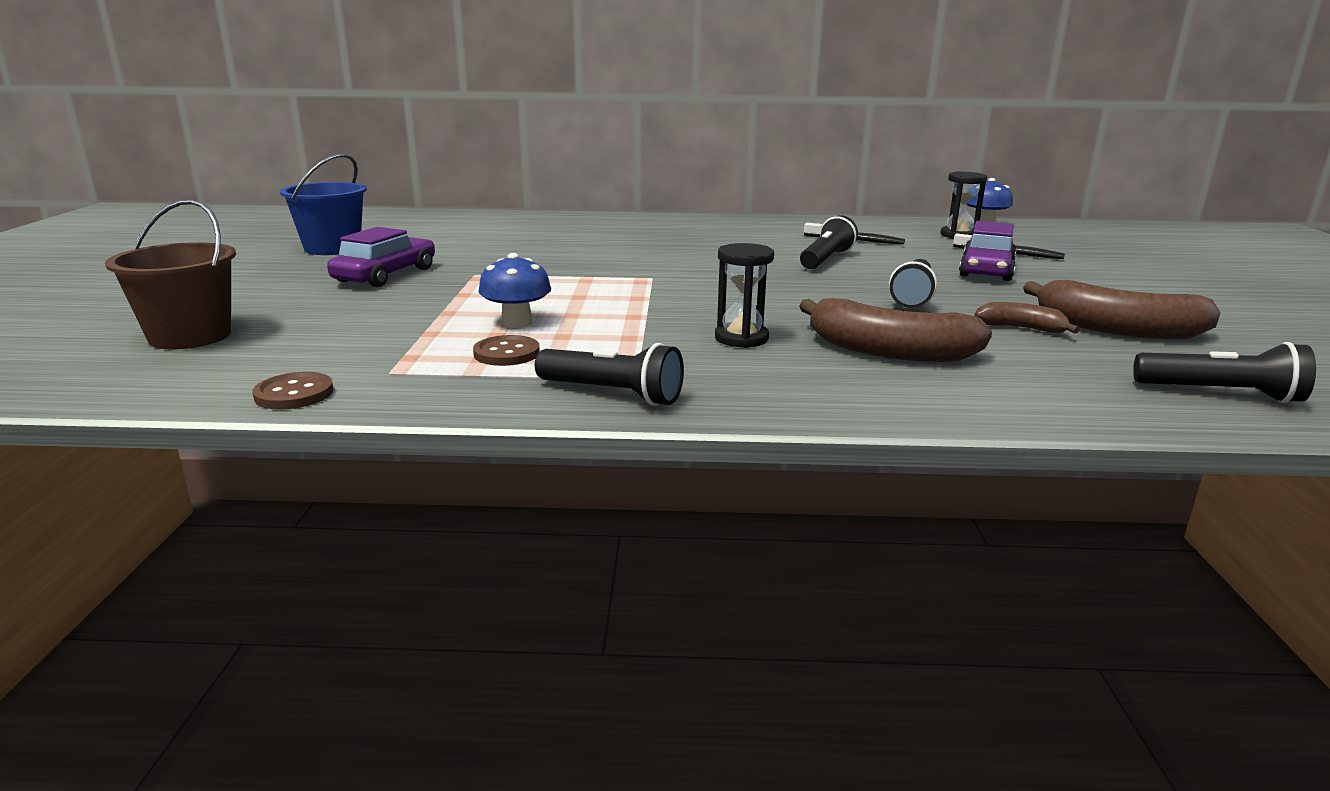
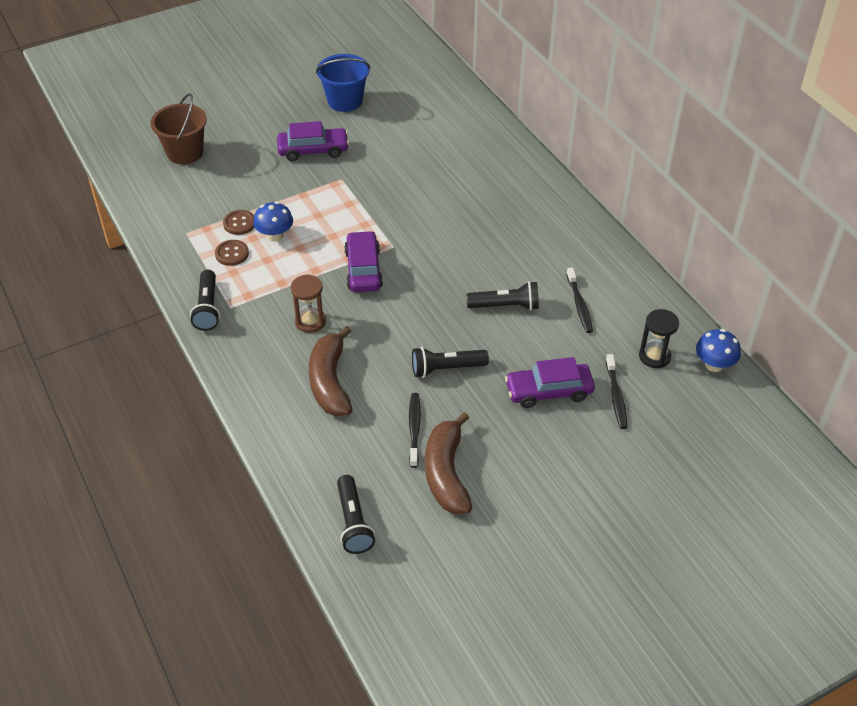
camera: 60 degrees right, 25 degrees up
(294, 394) = (149, 221): brown button -> brown button (239, 223)
(672, 296) = (363, 269): none -> purple car
(741, 338) = (310, 322): black hourglass -> brown hourglass
(1021, 328) = (414, 429): brown banana -> black toothbrush

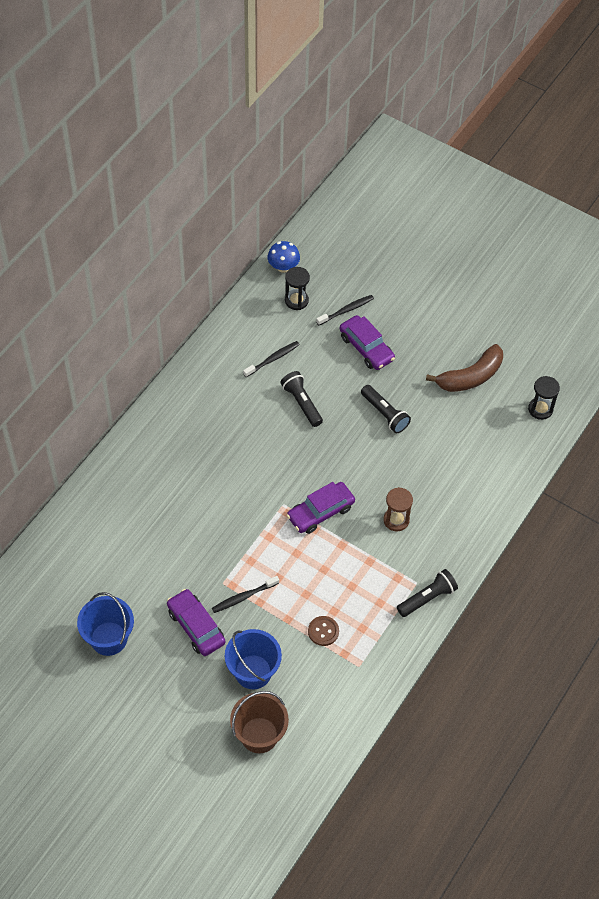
camera: 120 degrees left, 10 degrees up
(232, 254) = (361, 616): brown button -> none
(242, 168) = (253, 672): none -> blue bucket
(275, 235) = (321, 596): blue mushroom -> none
(330, 382) = (442, 478): brown banana -> none
(353, 522) = (540, 409): black flashlight -> black hourglass
(414, 429) = (448, 409): black toothbrush -> black toothbrush (243, 597)

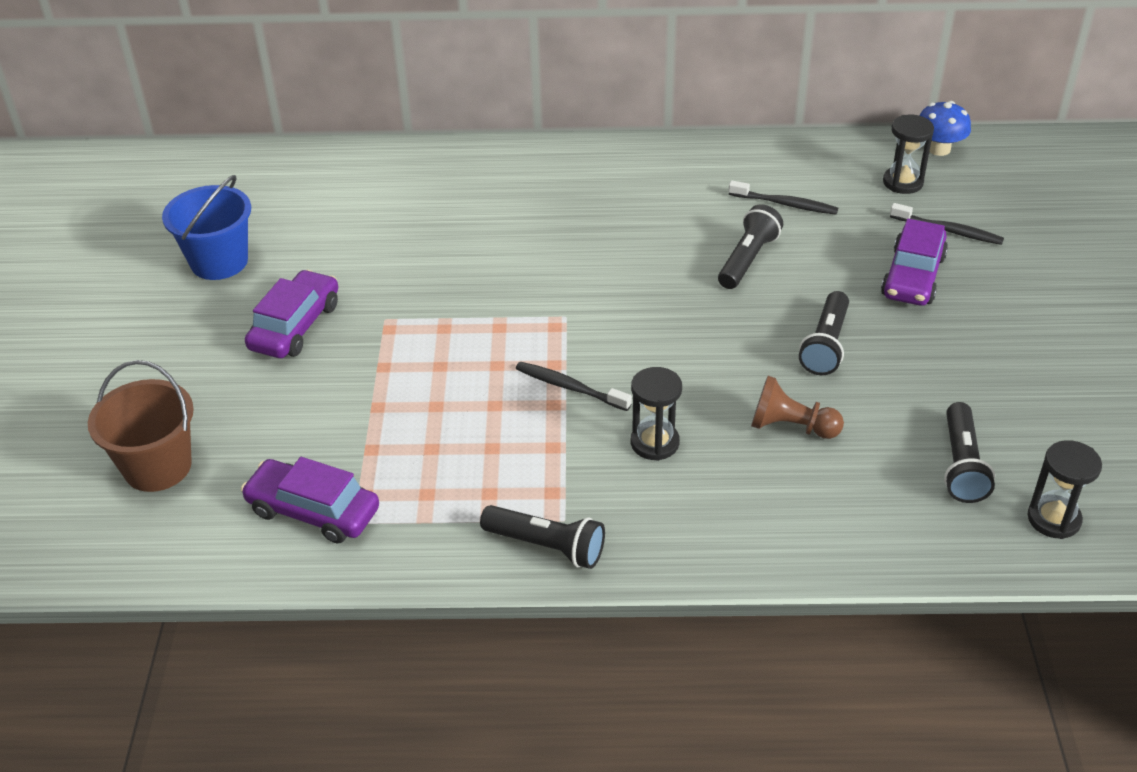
camera: 60 degrees right, 15 degrees down
(243, 597) = (379, 348): black toothbrush -> black toothbrush (569, 387)
(253, 672) = (261, 412): blue bucket -> none
(320, 512) = (588, 358): purple car -> purple car (313, 511)
(323, 631) = (386, 453): brown button -> none
(396, 520) = (654, 443): brown hourglass -> black hourglass
(425, 462) = (791, 427): none -> brown pawn
(470, 377) = (1006, 405): brown banana -> none
(491, 418) = (961, 465): none -> black flashlight

